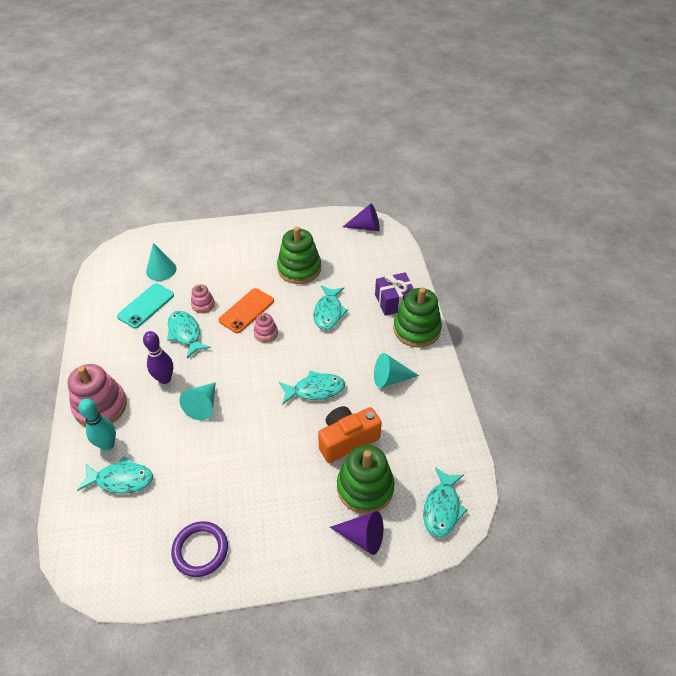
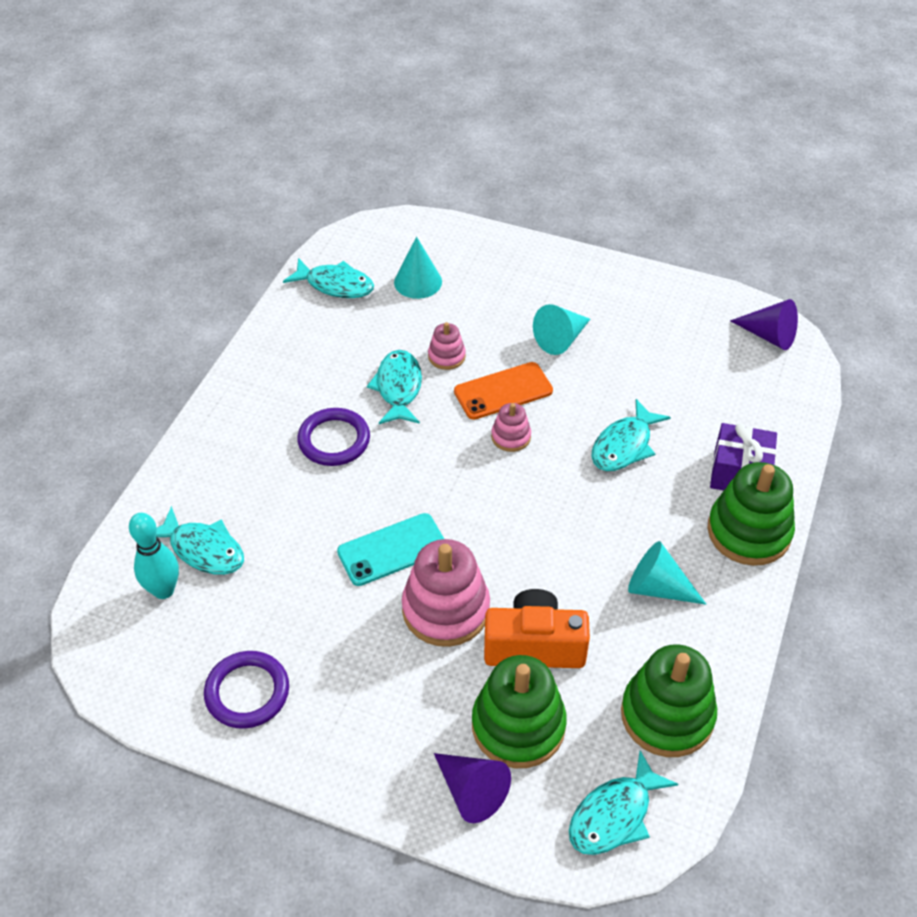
camera: 30 degrees right, 0 degrees up
(100, 406) = (232, 440): pink stacking toy -> pink stacking toy (446, 609)
(108, 444) = (212, 495): turquoise bowling pin -> turquoise bowling pin (163, 590)
(146, 306) = (368, 325): turquoise phone -> turquoise phone (392, 549)
(165, 379) = (334, 440): purple bowling pin -> purple ring
(203, 405) = (363, 500): turquoise cone -> turquoise cone (561, 339)
(299, 269) = (620, 360): green stacking toy -> green stacking toy (667, 715)
(315, 390) = (533, 551): turquoise fish -> turquoise fish (335, 285)

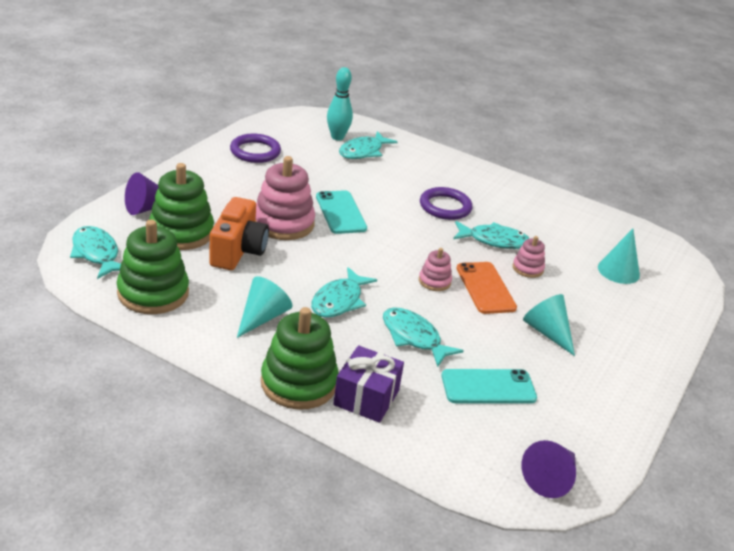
camera: 95 degrees right, 15 degrees down
(335, 285) = (611, 232): turquoise fish -> turquoise fish (339, 301)
(672, 381) = (488, 387): none -> turquoise phone

